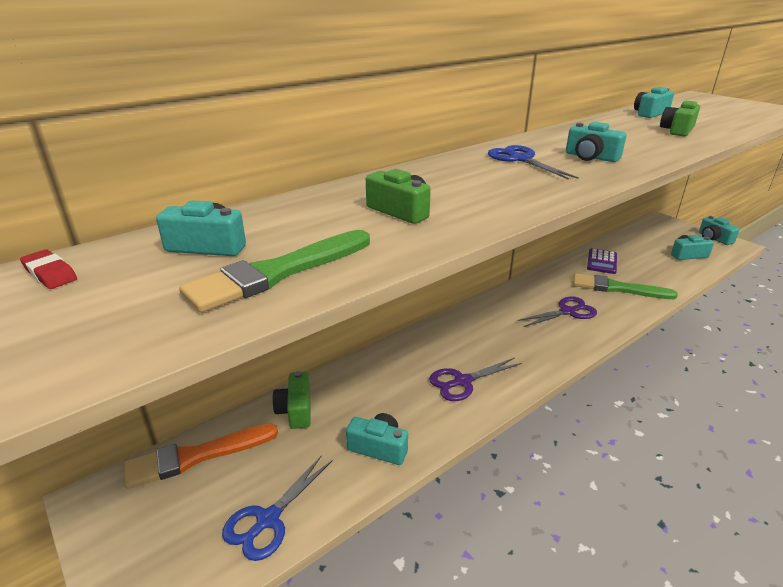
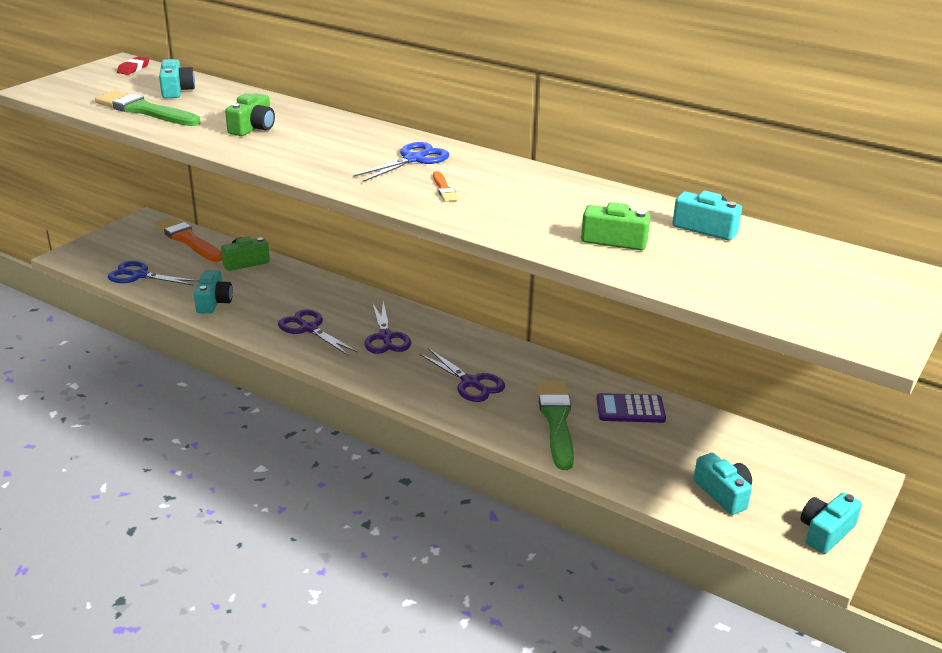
camera: 70 degrees right, 0 degrees up
(490, 339) = (386, 337): none -> purple scissors
(591, 157) = (444, 189): turquoise camera -> orange brush

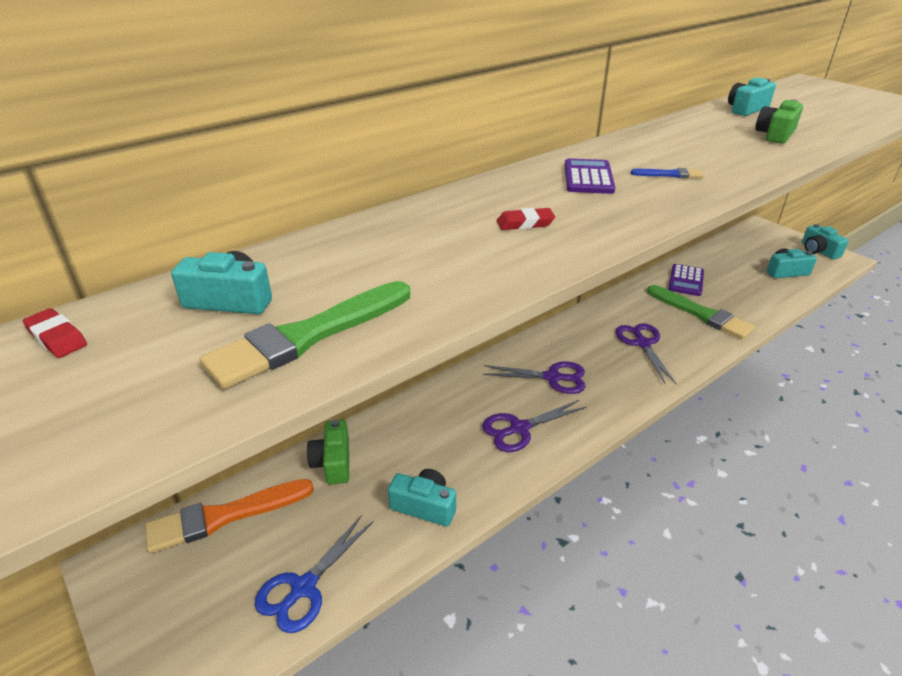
camera: 70 degrees left, 5 degrees up
(253, 128) = (446, 252): green camera -> none
(308, 145) = (525, 223): none -> red eraser
(413, 159) = (588, 178): blue scissors -> purple calculator
(444, 189) = (670, 174): orange brush -> blue brush
(470, 383) = (642, 343): purple scissors -> purple scissors turned 75 degrees counterclockwise
(556, 420) = (701, 314): green brush -> green brush turned 150 degrees counterclockwise

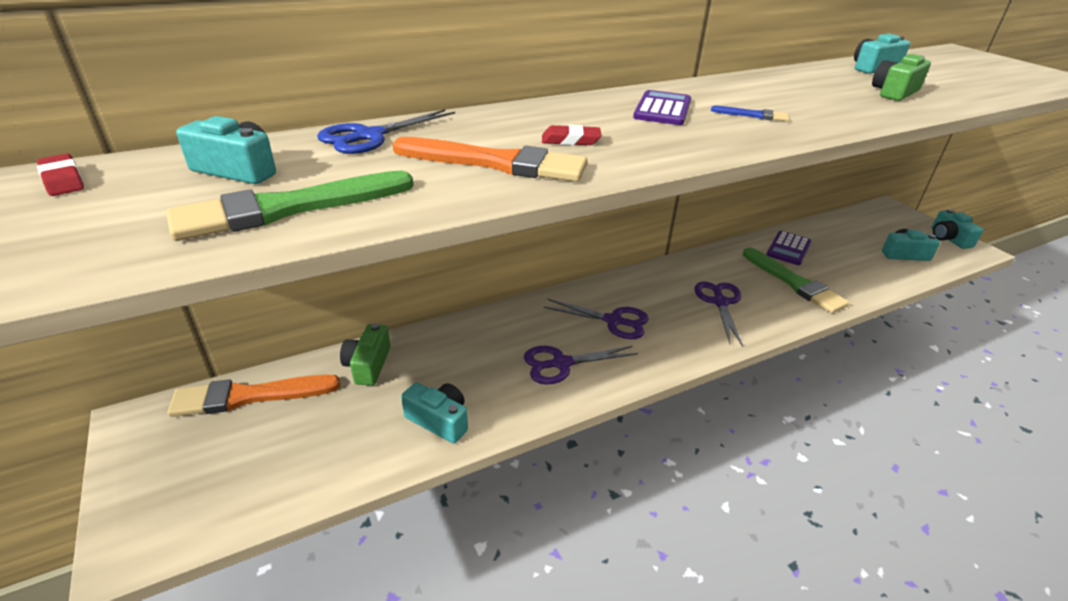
camera: 10 degrees right, 0 degrees up
(303, 588) = (294, 475): blue scissors -> blue scissors (369, 136)
(472, 258) = (497, 163): none -> orange brush

